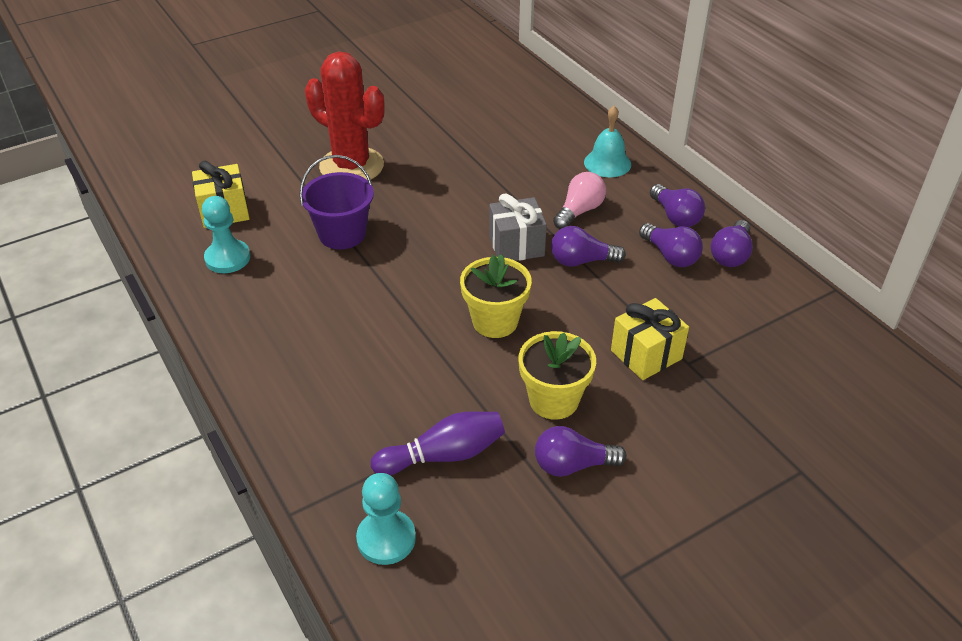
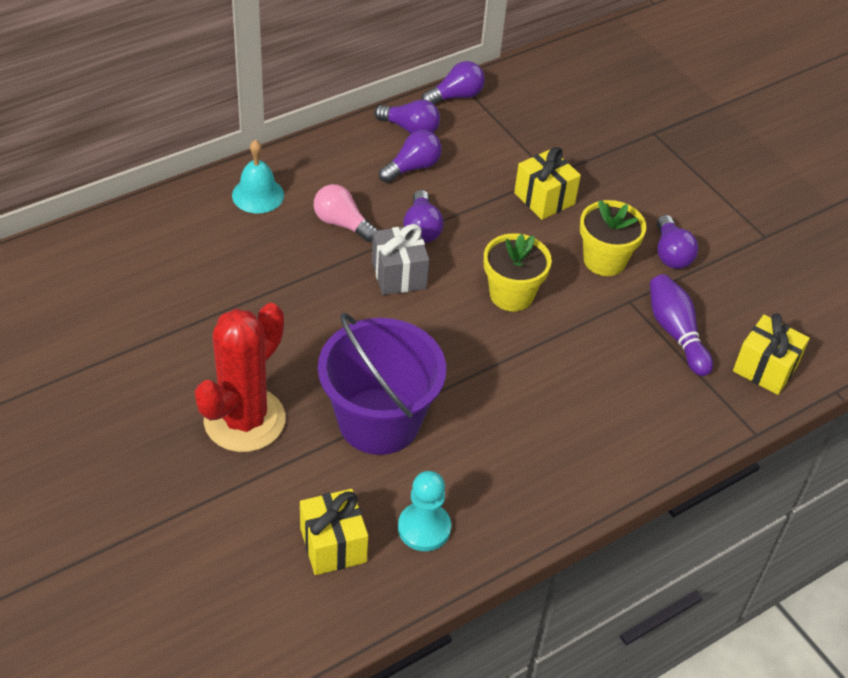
camera: 95 degrees left, 5 degrees up
(342, 234) = (379, 421): purple bucket -> purple bucket, size x1.51
(386, 538) = (765, 368): turquoise pawn -> yellow gift
(675, 217) = (353, 156): purple light bulb -> purple light bulb (456, 96)

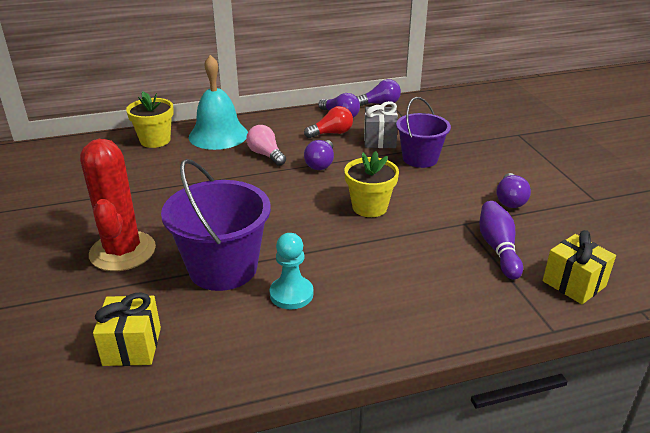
camera: 20 degrees right, 15 degrees down
(244, 420) = (122, 251): red cactus -> red cactus turned 60 degrees counterclockwise
(258, 195) = (218, 135): turquoise bell -> turquoise bell, size x1.64
(399, 274) = (290, 185): grey gift -> grey gift (379, 140)
(412, 167) = (331, 133): purple light bulb -> red light bulb
(424, 528) = (215, 348): turquoise pawn -> turquoise pawn (291, 294)
(544, 198) = (420, 158): yellow gift -> purple bucket
(604, 260) = (453, 197): yellow flower pot -> yellow flower pot (155, 140)

